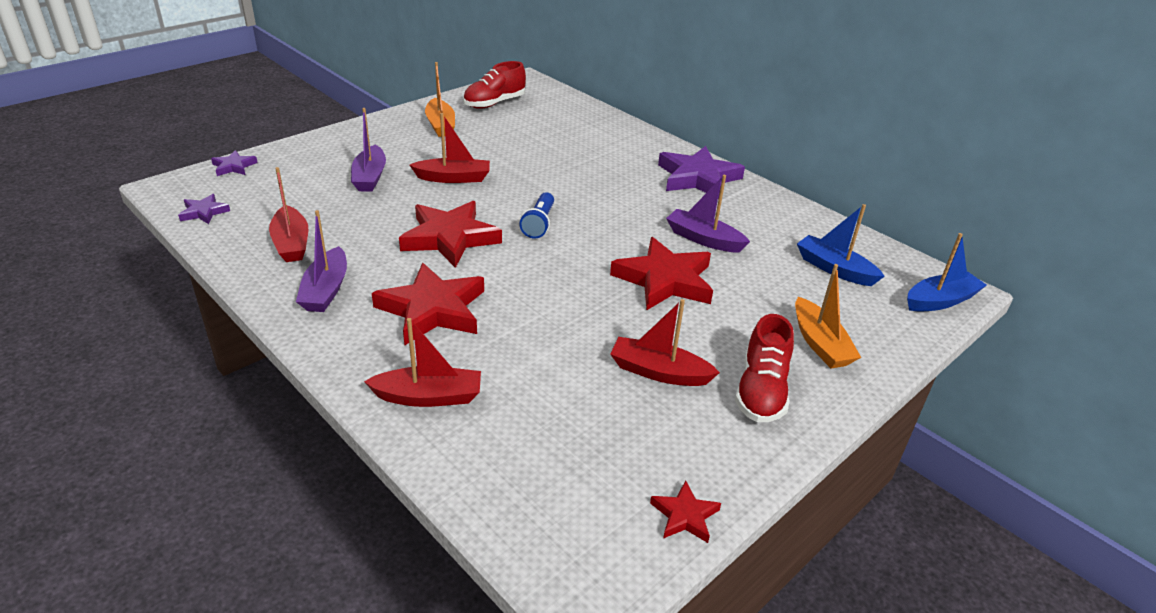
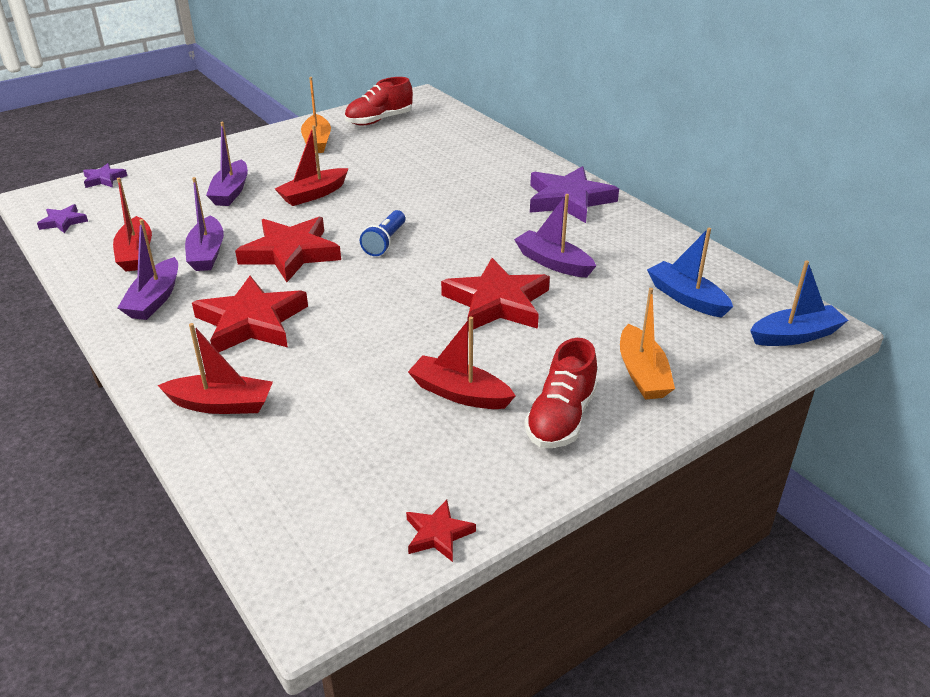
camera: 10 degrees right, 0 degrees up
(365, 241) = (207, 253): none -> purple boat
(453, 178) = (313, 194): red boat -> red boat turned 135 degrees clockwise

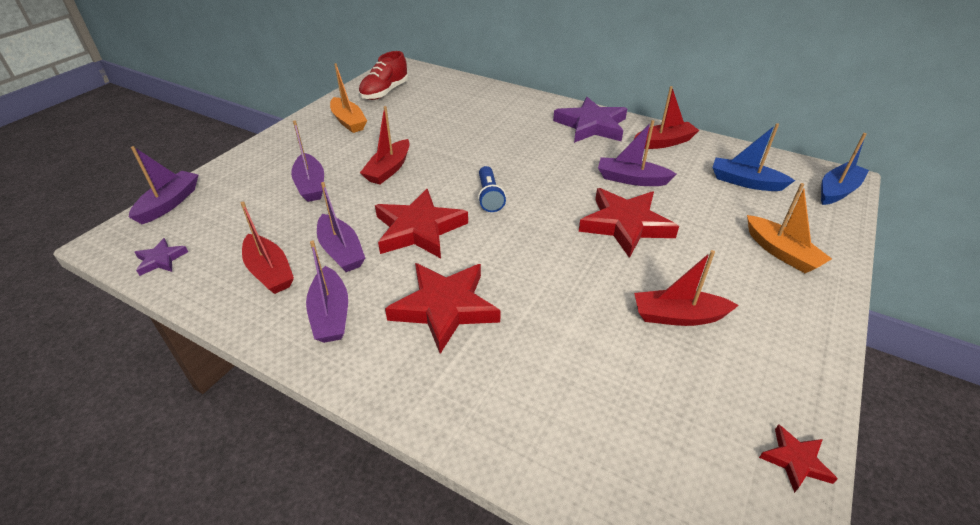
camera: 25 degrees left, 5 degrees up
(104, 179) = (169, 203): purple star -> purple boat
(221, 404) = (495, 404): red boat -> red boat (664, 142)
(561, 418) = (769, 311): red shoe -> none

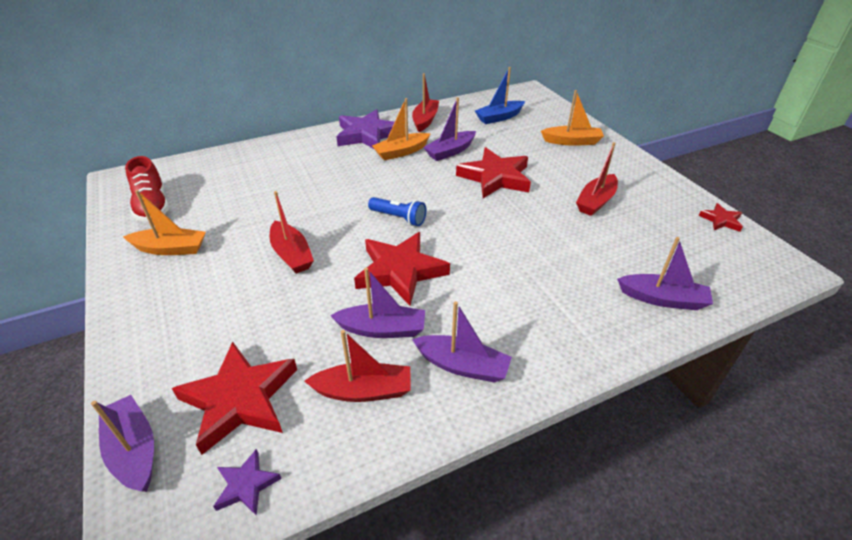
camera: 55 degrees left, 0 degrees up
(311, 185) = (252, 314): purple boat -> purple boat (662, 299)
(445, 308) = (509, 295): red star -> red star (240, 399)
(590, 154) = (401, 152): none -> orange boat
(837, 191) = (537, 98): blue boat -> none

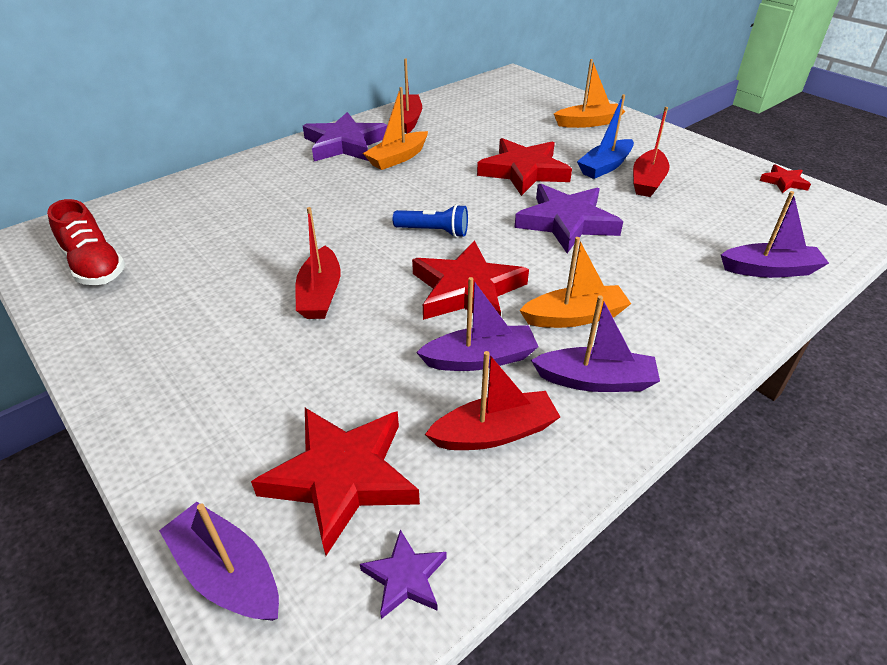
camera: 15 degrees left, 0 degrees up
(171, 249) = (149, 314): orange boat -> orange boat (574, 317)
(292, 254) = (320, 294): red boat -> red boat turned 45 degrees clockwise
(450, 151) = (456, 150): purple boat -> none
(499, 117) = (494, 107): blue boat -> blue boat (605, 166)
(508, 227) = (566, 222): none -> purple star

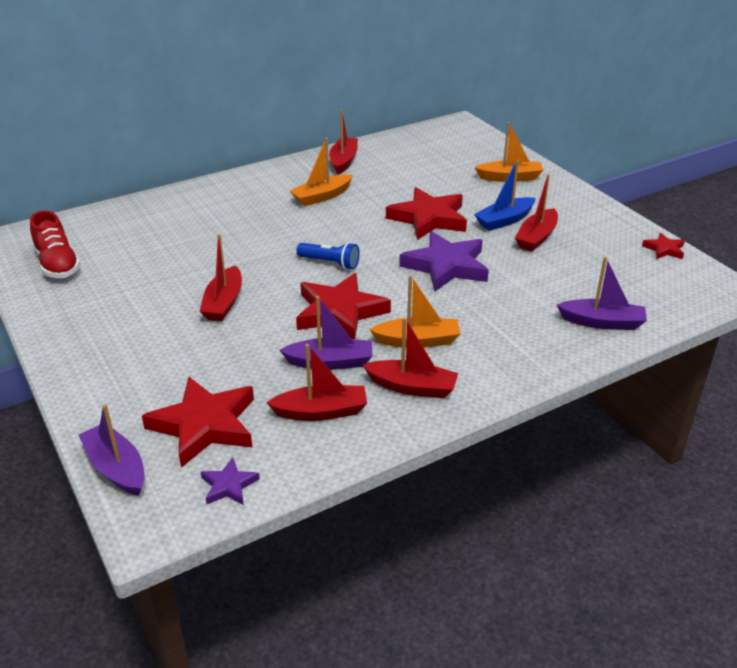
camera: 10 degrees right, 5 degrees down
(345, 144) = (280, 180): purple star -> none
(595, 380) = (412, 387): purple boat -> red boat

